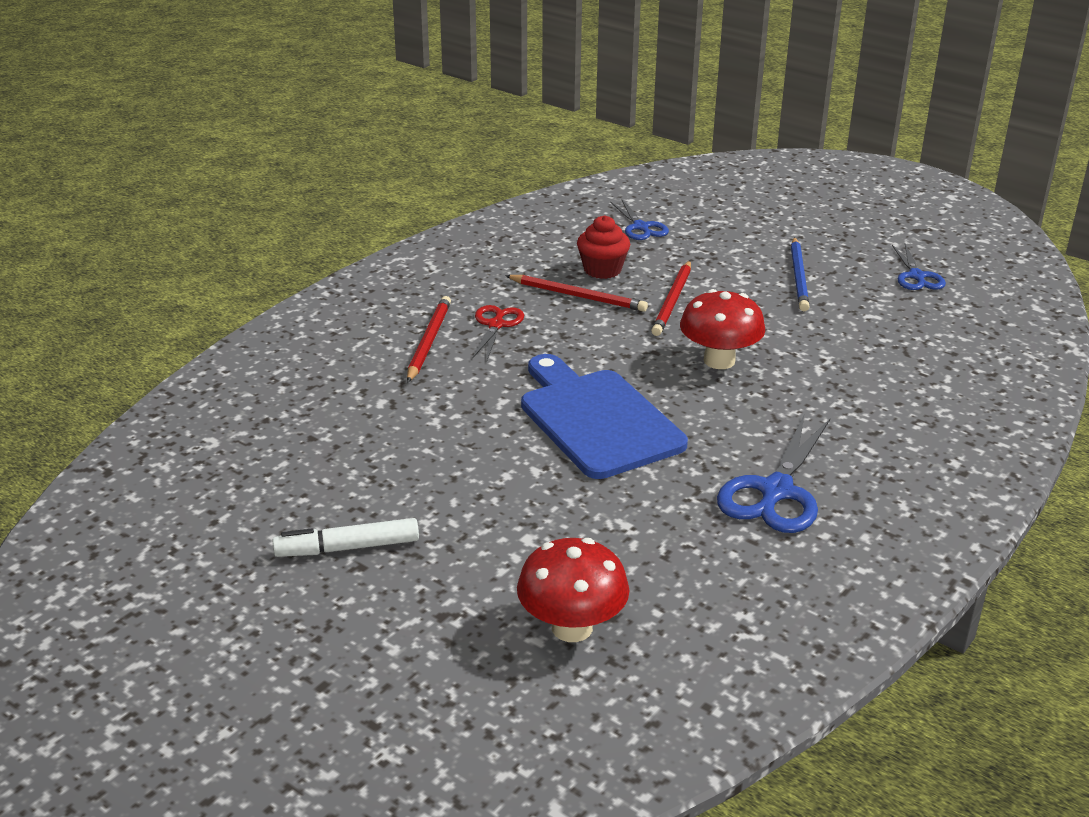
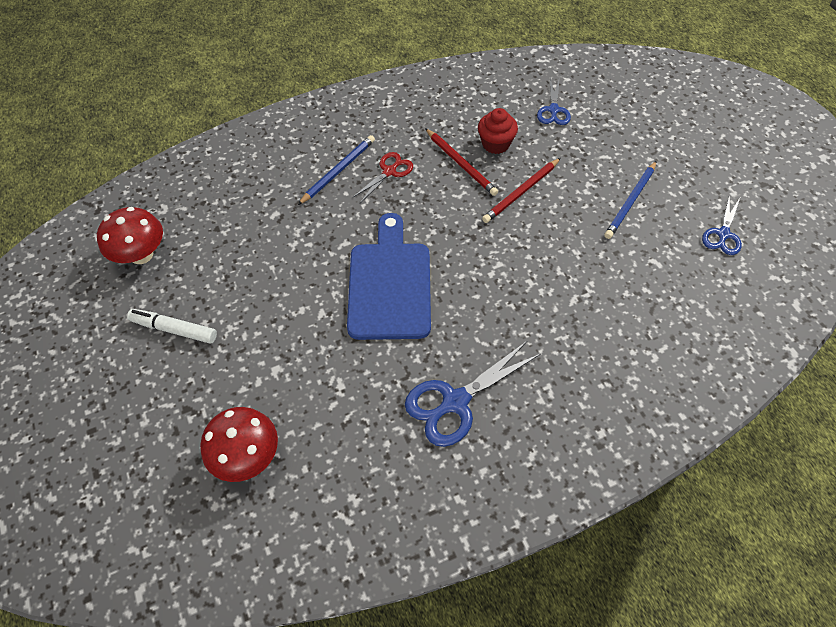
camera: 30 degrees right, 25 degrees up
(428, 341) = (338, 171): red pencil -> blue pencil
(719, 361) = (510, 263): red mushroom -> red mushroom (141, 255)

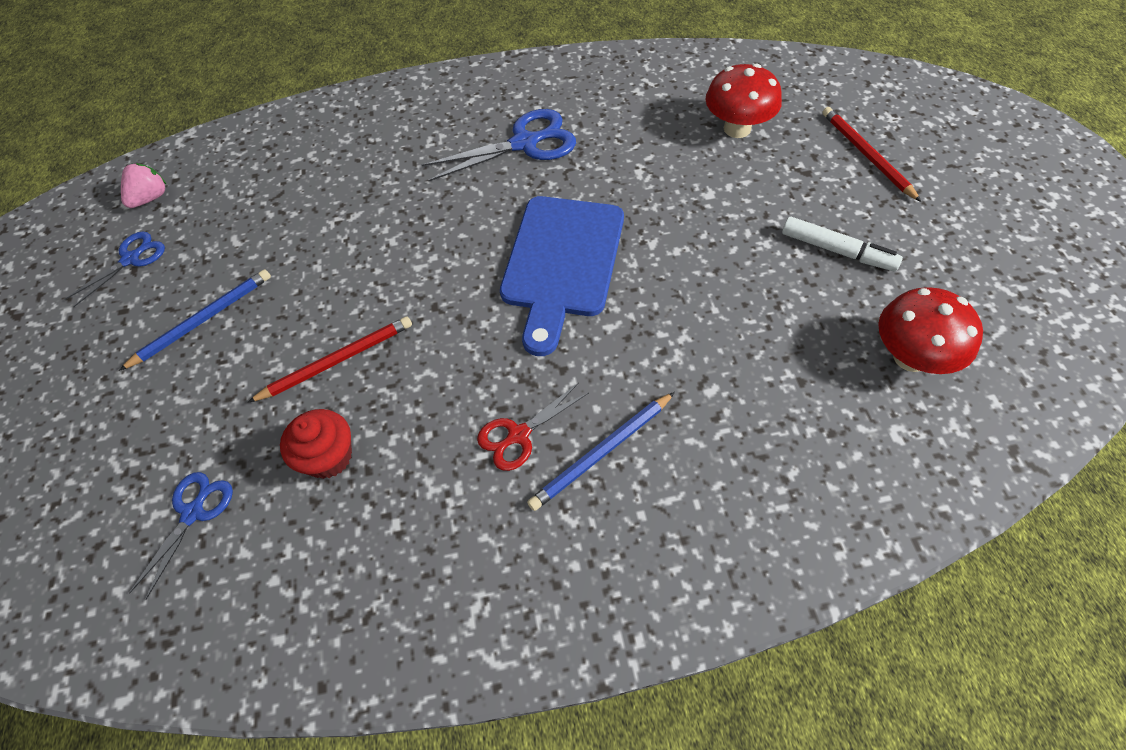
camera: 165 degrees left, 0 degrees up
(461, 163) = (401, 428): red pencil -> red pencil (866, 155)
(759, 287) = (150, 198): none -> pink strawberry

